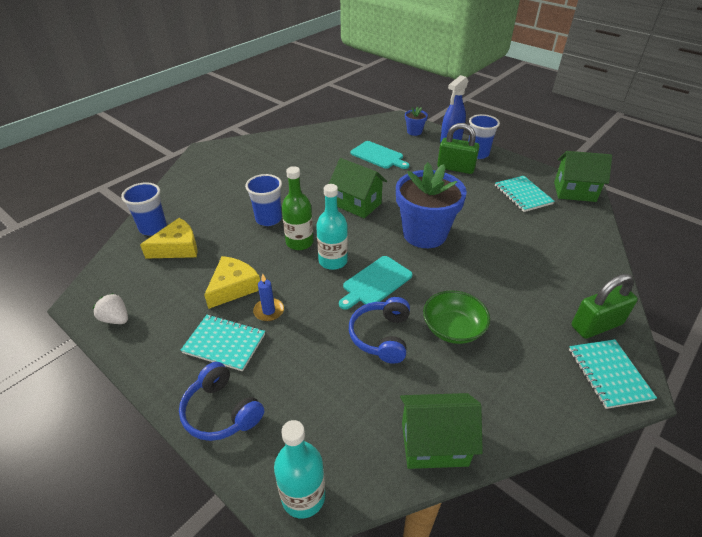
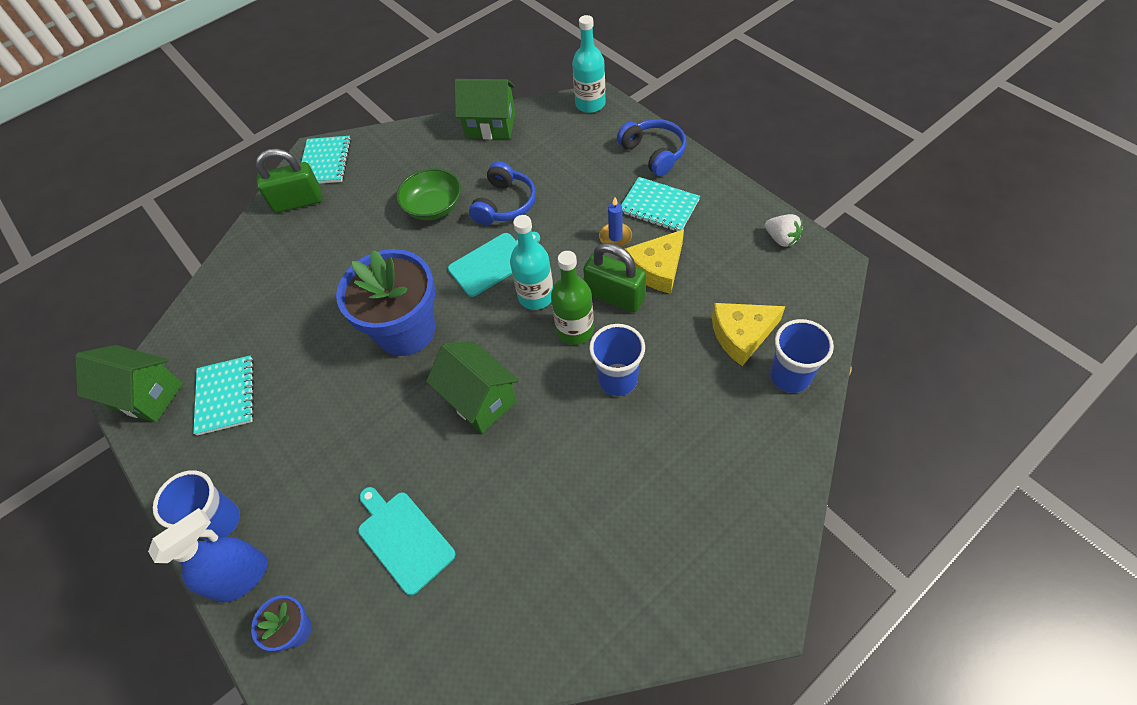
camera: 165 degrees left, 15 degrees up
(455, 168) = (284, 479): green padlock -> green padlock (615, 296)

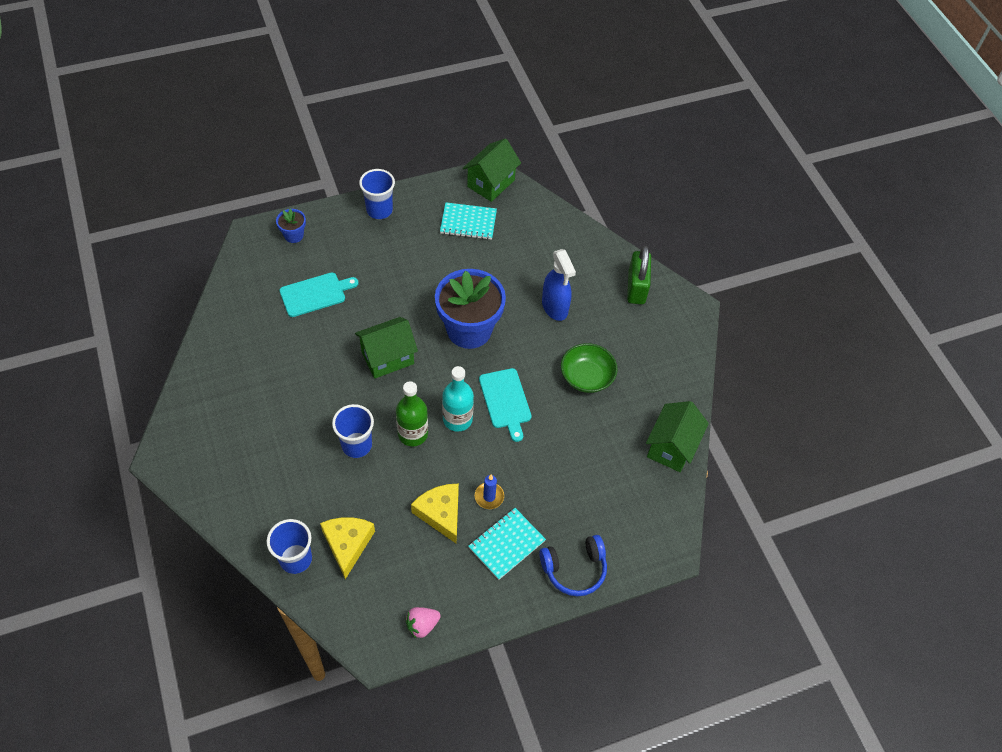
camera: 100 degrees right, 0 degrees up
(242, 577) = (338, 216): blue spray bottle -> blue spray bottle (555, 307)
(325, 162) = (677, 313): turquoise notebook -> none
(504, 204) = (566, 428): blue headphones -> none
(590, 104) = (668, 542): turquoise bottle -> none
(615, 296) = (429, 472): green padlock -> none
(781, 239) = (422, 625): white strawberry -> pink strawberry

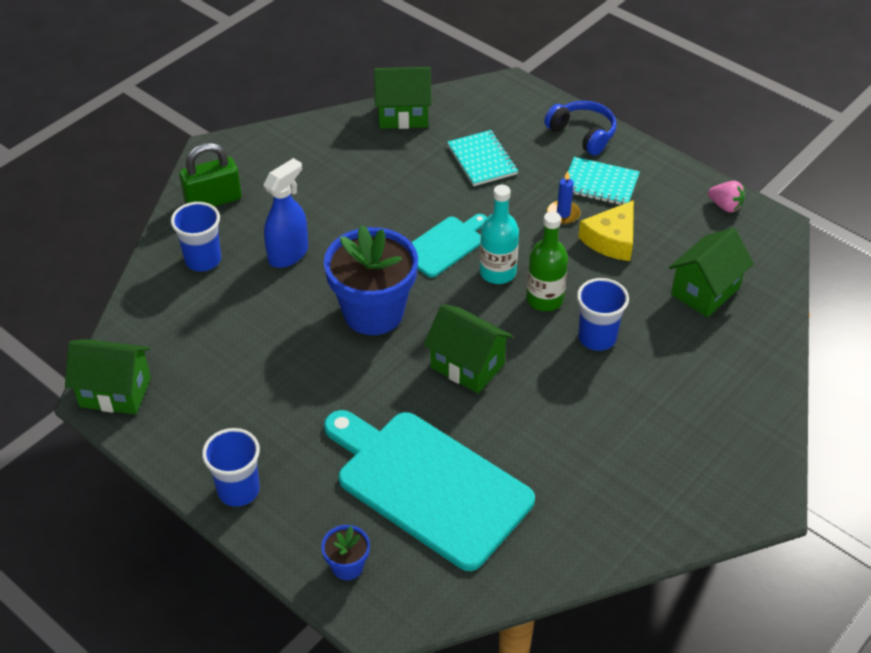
camera: 115 degrees left, 10 degrees down
(295, 559) = (756, 322): blue cup -> blue cup (203, 260)
(315, 294) = (428, 485): turquoise cutting board -> turquoise cutting board, size x1.97
(347, 544) = (705, 291): yellow cheese -> green house
(468, 222) = (202, 385): turquoise notebook -> turquoise notebook (482, 160)
(586, 377) = (365, 197): green bowl -> none

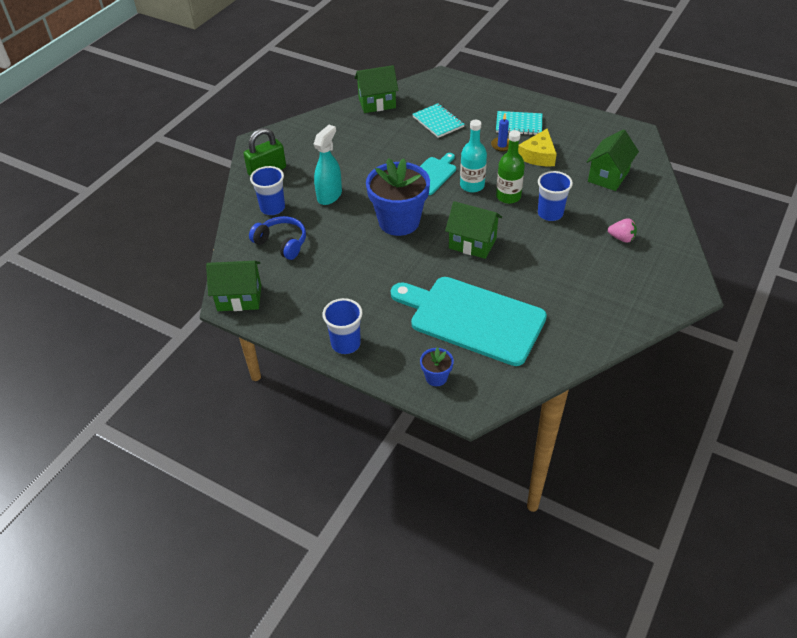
camera: 10 degrees left, 0 degrees up
(288, 254) = (329, 195): blue spray bottle -> turquoise spray bottle
(582, 134) = (497, 98): blue headphones -> blue headphones (281, 243)
(725, 206) = (602, 126): pink strawberry -> pink strawberry (621, 238)

